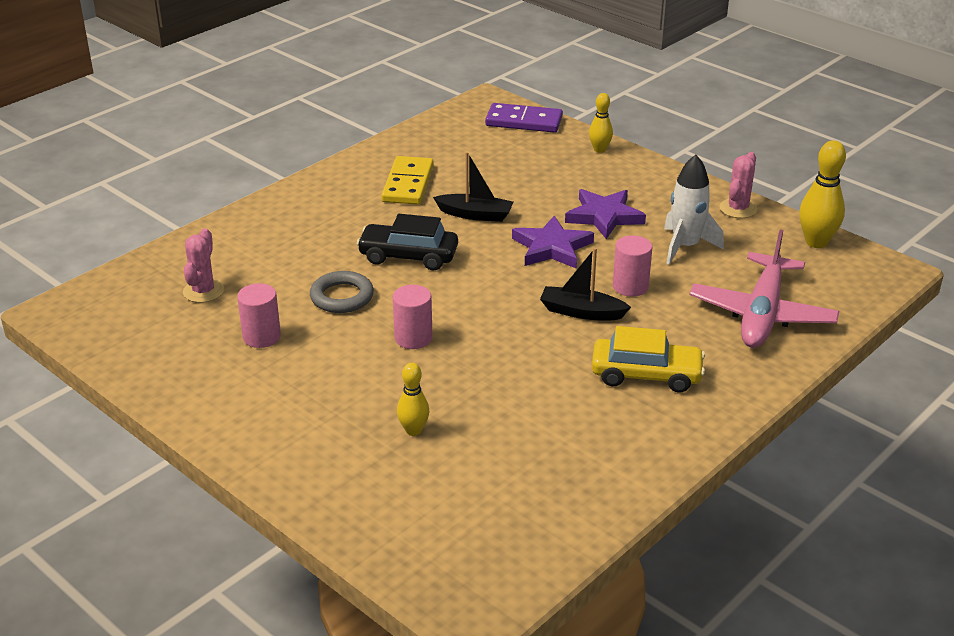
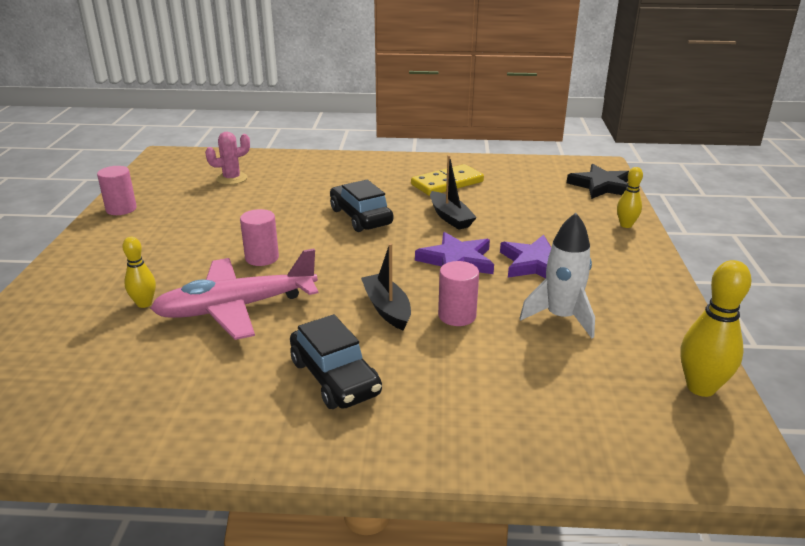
camera: 50 degrees right, 5 degrees down
(261, 337) = (203, 212): pink cylinder -> pink cylinder (121, 209)
(342, 297) = (280, 216): grey ring -> none
(524, 121) = (601, 186): purple domino -> black star
(646, 375) = (335, 377): yellow car -> black car
(738, 209) = (669, 319): pink cactus -> none
(762, 314) = (522, 404): pink plane -> pink plane (237, 308)

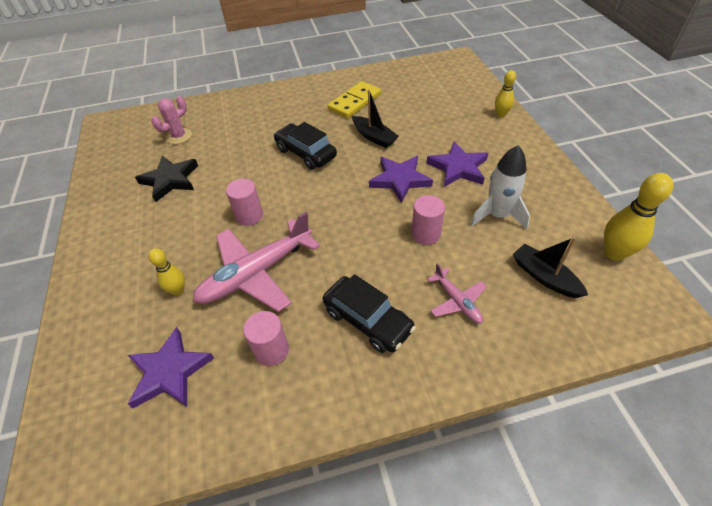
camera: 15 degrees left, 20 degrees up
(89, 369) = (169, 372): none -> purple star
(121, 209) = (100, 193): pink cylinder -> pink cylinder (271, 350)
(387, 308) = (372, 241): black boat -> black boat (544, 277)
(455, 385) = (457, 301): none -> pink plane
(601, 186) = (467, 79): black star -> black star (170, 180)

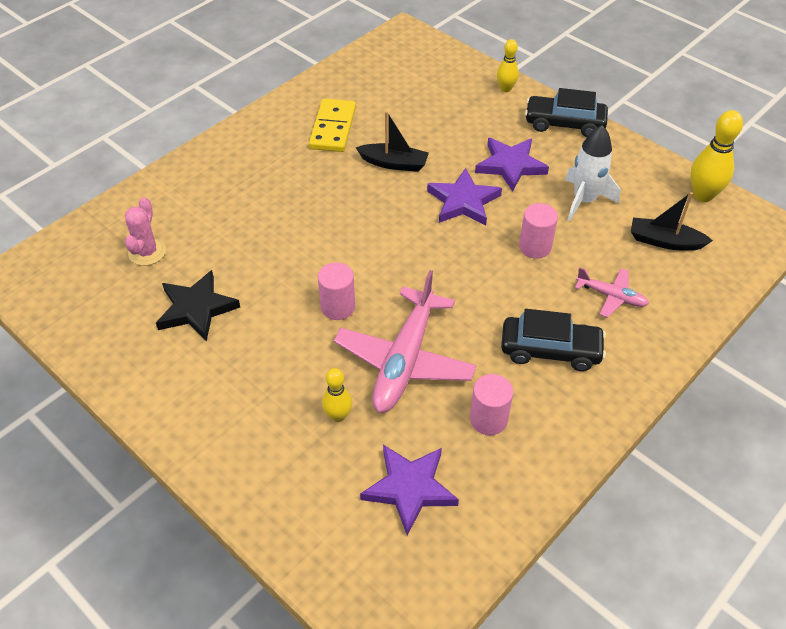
camera: 35 degrees left, 0 degrees up
(306, 153) = (333, 211): black car -> black car (564, 123)

